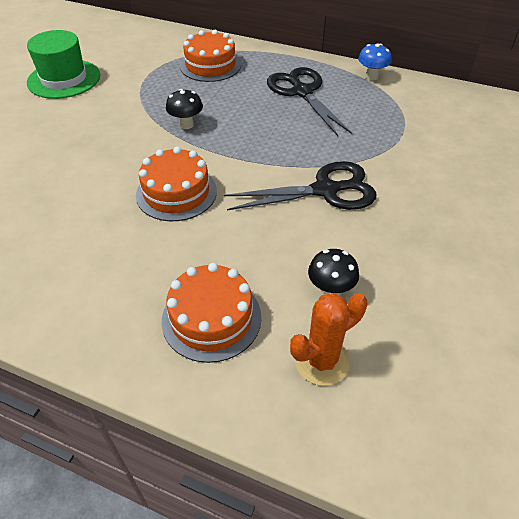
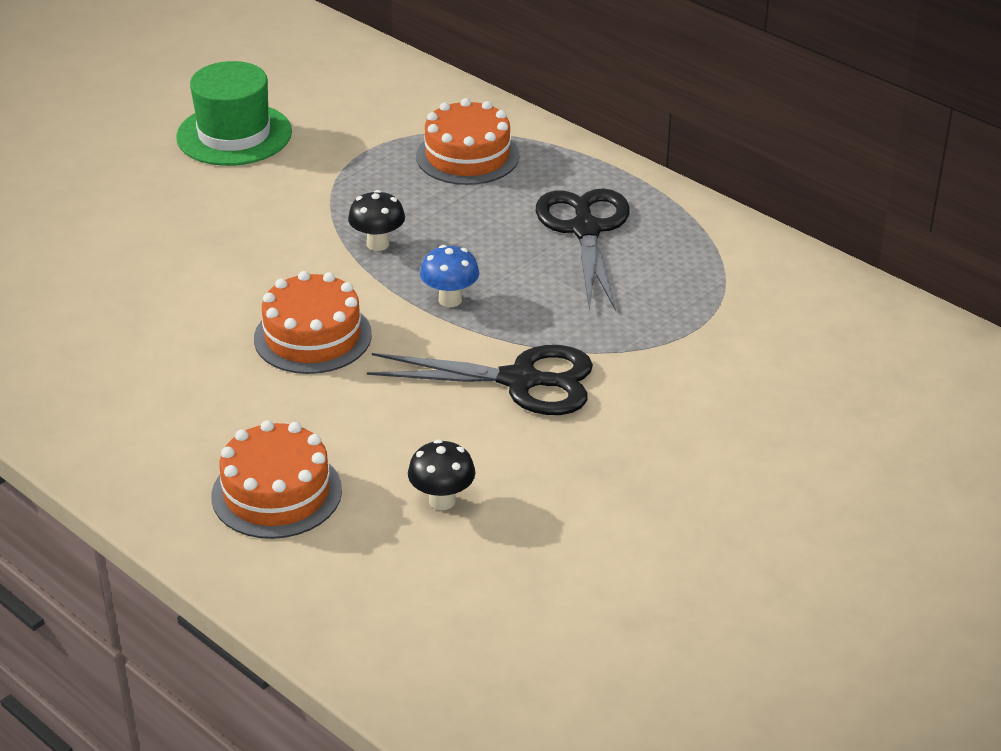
camera: 20 degrees right, 10 degrees down
(322, 361) = (381, 569): orange cactus -> none
(371, 77) = (717, 228): blue mushroom -> blue mushroom (450, 300)

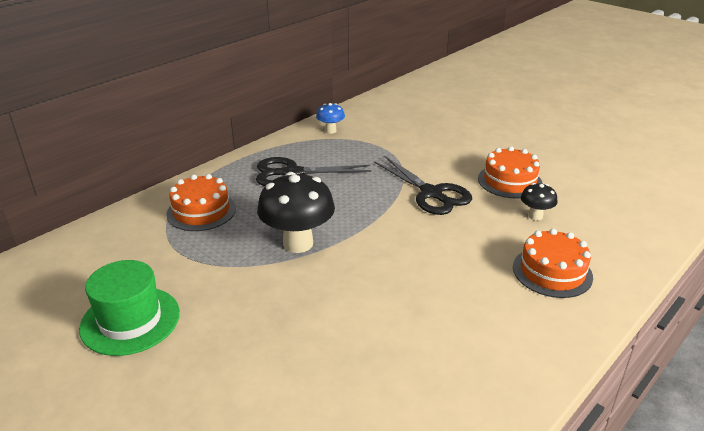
camera: 90 degrees left, 5 degrees down
(312, 336) = (400, 266): orange cake -> orange cake (509, 181)
(378, 244) = (298, 243): black mushroom -> black mushroom, size x1.99
(450, 300) = (359, 216): blue mushroom -> blue mushroom (330, 131)
(520, 381) = (431, 193): black scissors -> black scissors turned 135 degrees clockwise

